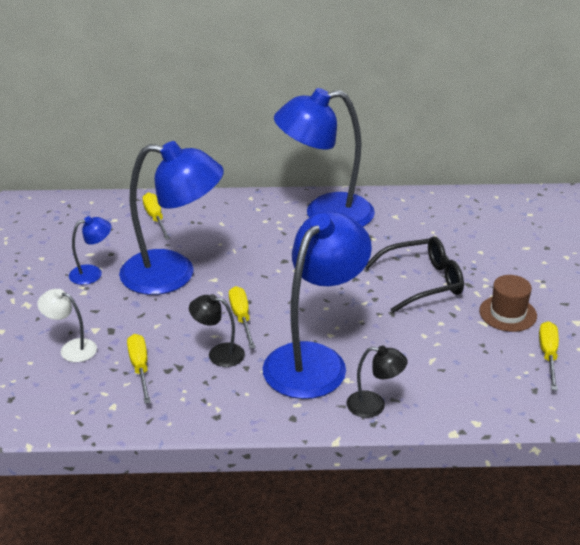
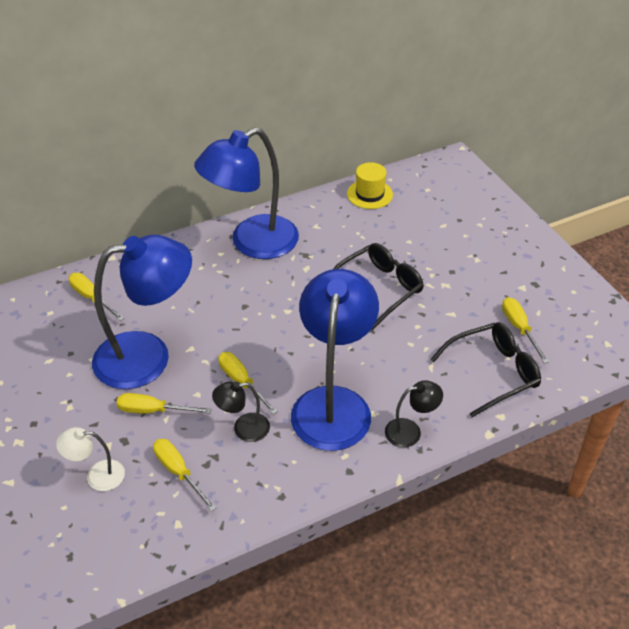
camera: 25 degrees left, 10 degrees up
(92, 273) = (65, 382): blue lamp -> none
(150, 316) = (153, 410): none -> yellow screwdriver
(466, 204) = (369, 194): none -> yellow hat
(494, 384) = (494, 372): none -> black glasses
(508, 313) = (465, 297): brown hat -> none

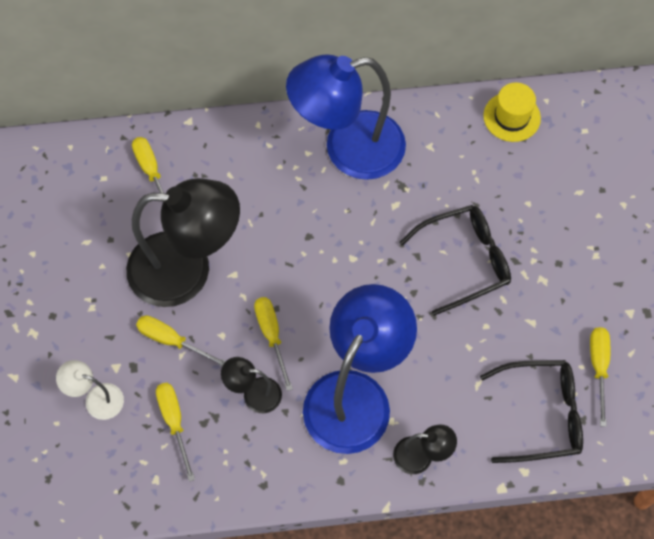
camera: 20 degrees right, 20 degrees up
(148, 356) = (187, 270): blue lamp -> black lamp

